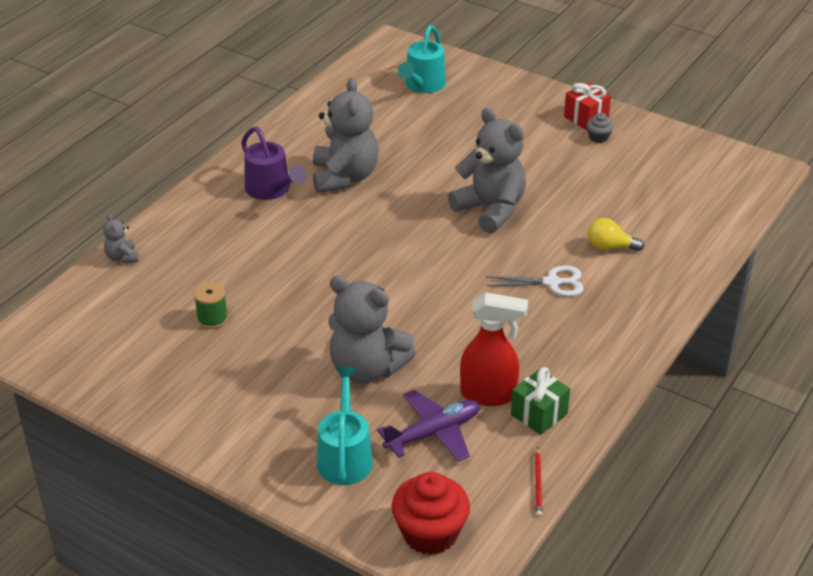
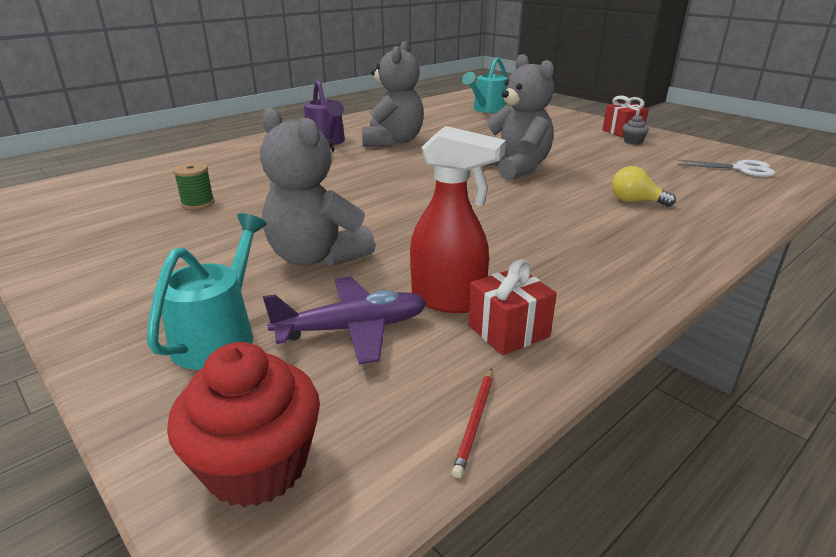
camera: 15 degrees right, 10 degrees down
(122, 257) = (167, 162): grey teddy bear -> none
(539, 414) = (508, 331): green gift -> red gift
(552, 282) = (563, 218): white scissors -> white scissors (741, 169)

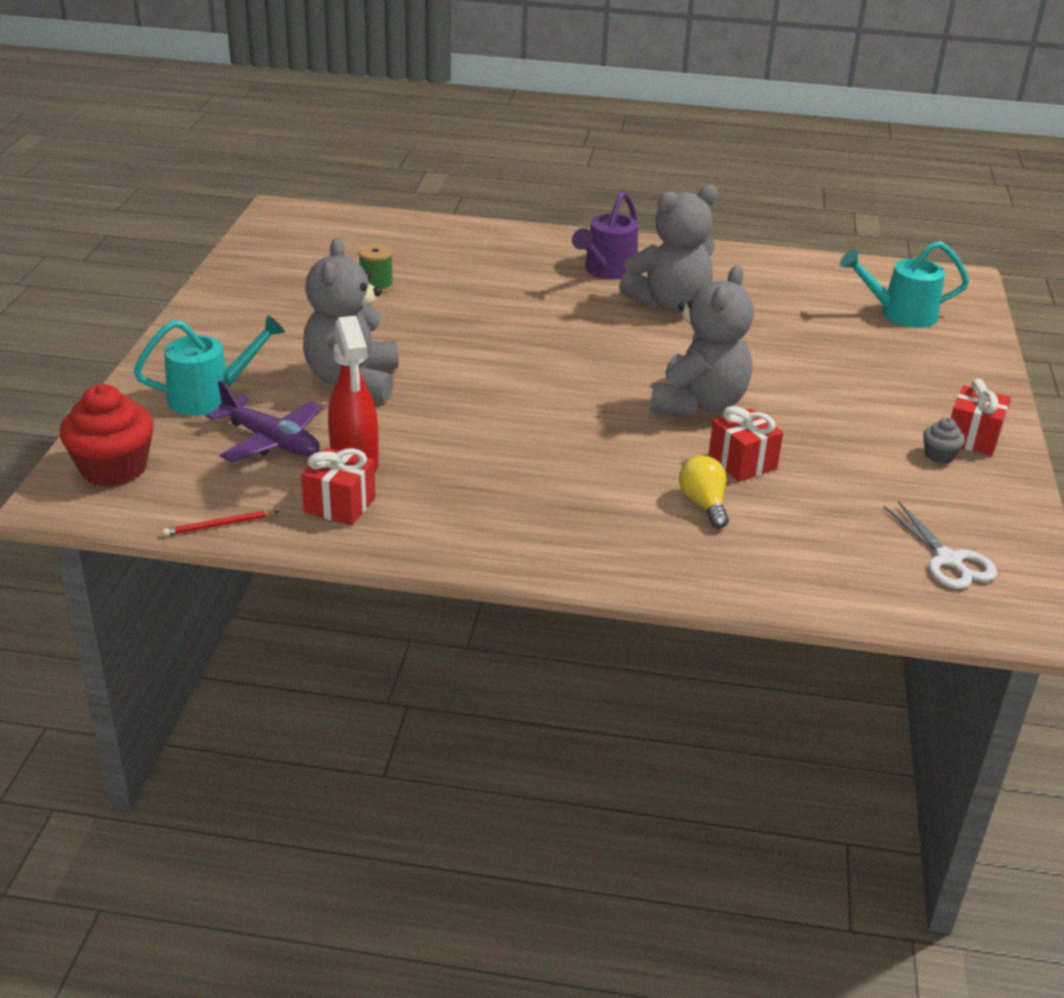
camera: 50 degrees right, 5 degrees up
(596, 179) = (742, 463): none -> red gift

